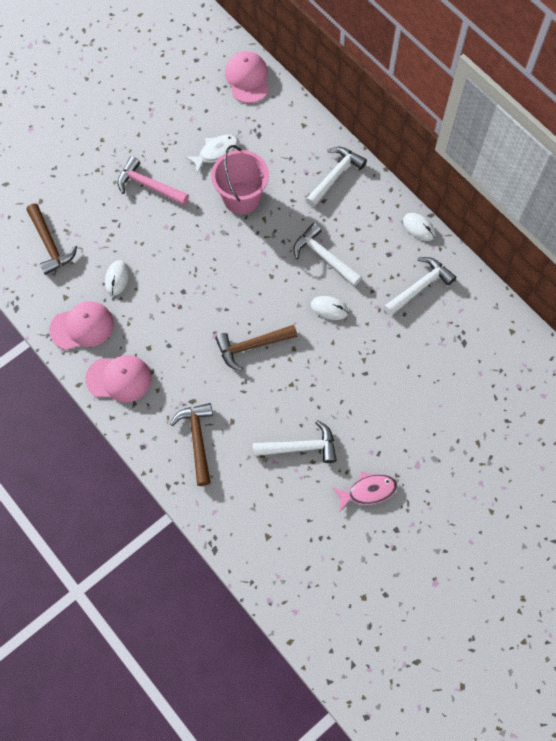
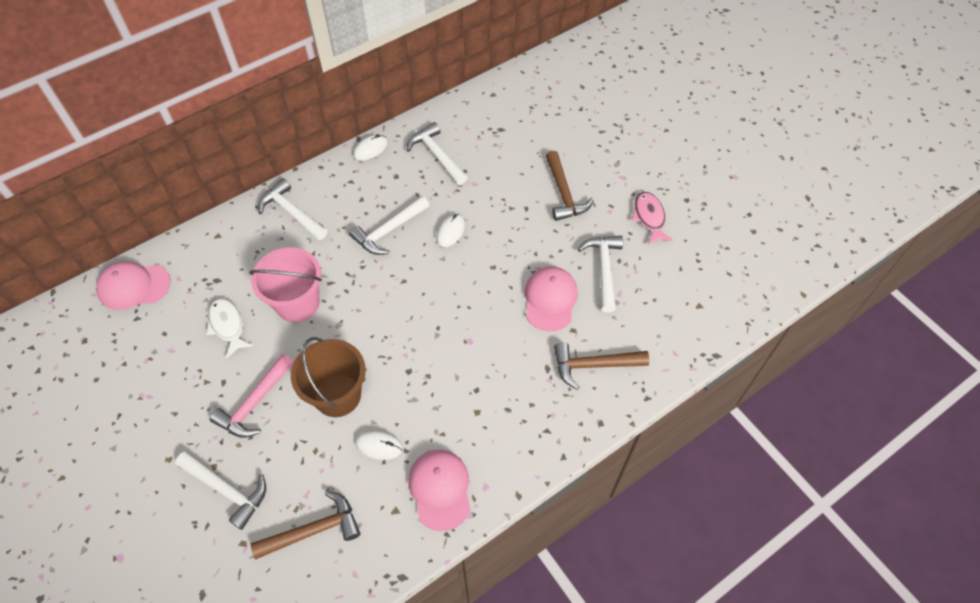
camera: 85 degrees left, 10 degrees down
(79, 182) = (226, 490): none -> white hammer
(119, 379) = (514, 447): pink cap -> pink cap (550, 299)
(158, 242) = (337, 395): none -> brown bucket
(252, 346) = (486, 305): brown hammer -> brown hammer (563, 193)

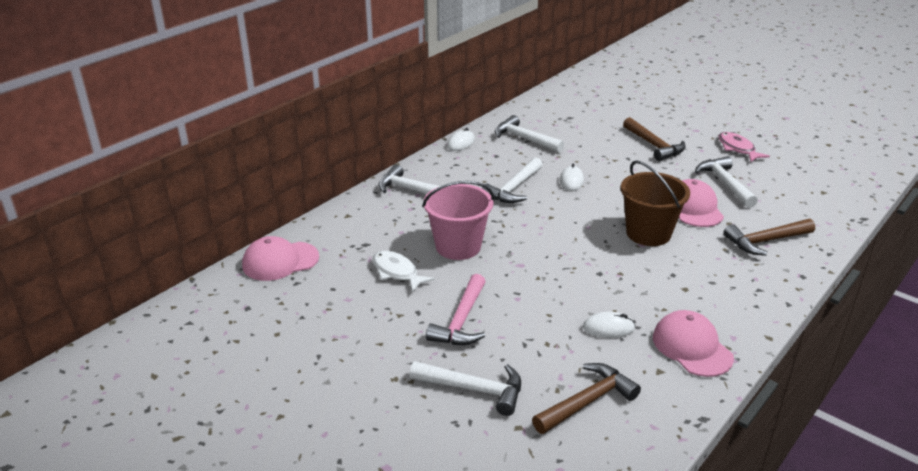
camera: 15 degrees left, 25 degrees down
(337, 395) = (542, 301): brown bucket -> brown bucket (648, 233)

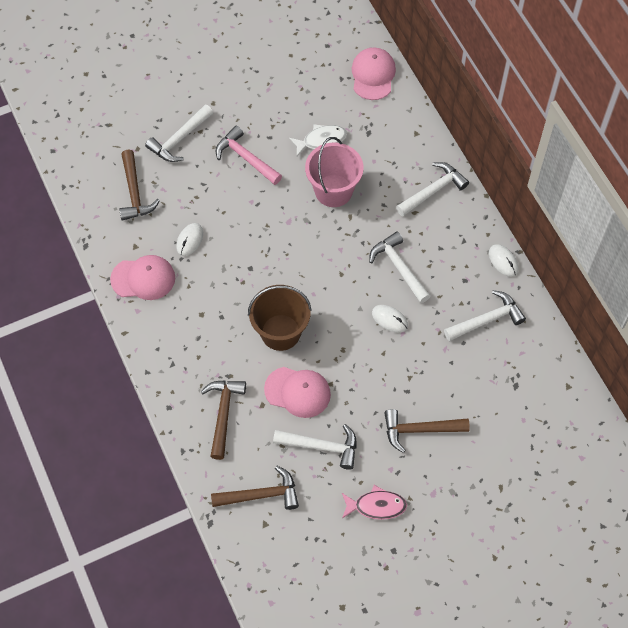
camera: 115 degrees right, 30 degrees up
(805, 200) = (260, 495): none -> brown hammer

